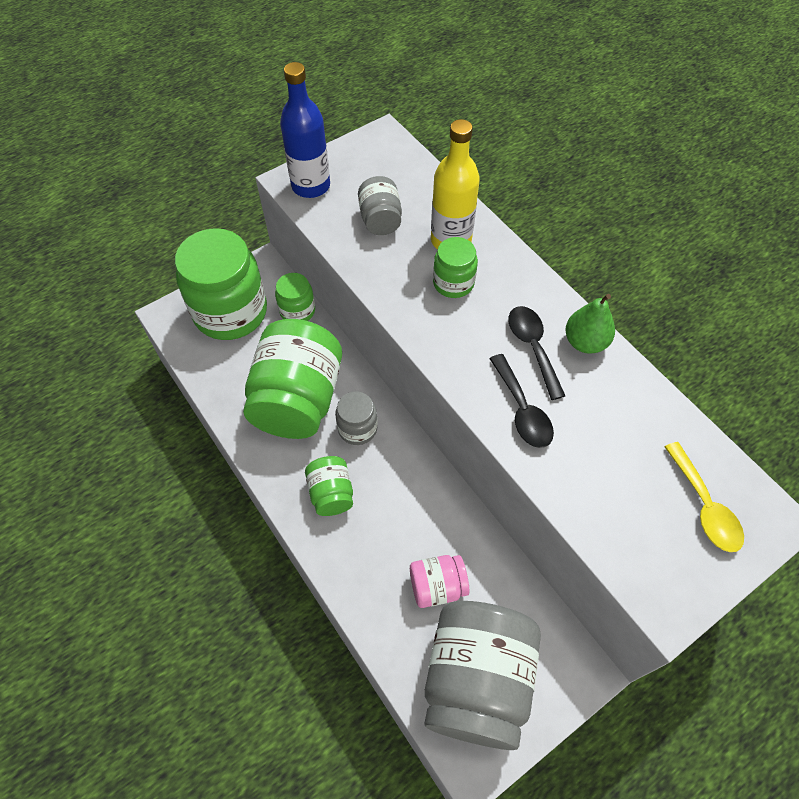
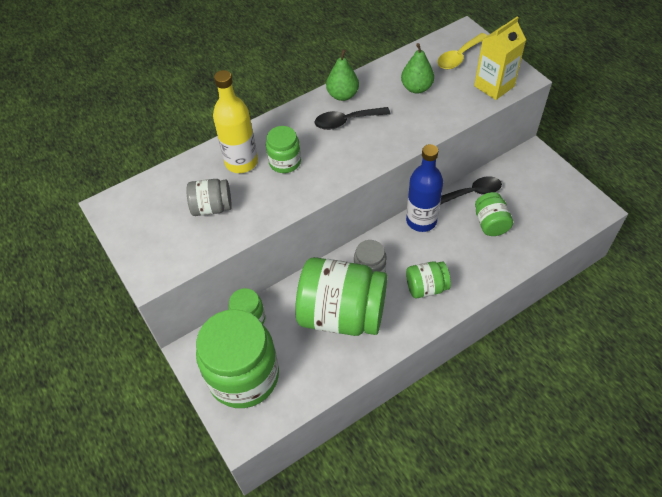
camera: 85 degrees left, 5 degrees down
(311, 186) = (161, 259): blue bottle -> blue bottle (421, 221)
(437, 586) = (490, 223): pink jar -> green jar
(476, 680) = (548, 205): grey jar -> none
(522, 410) = (397, 130): black spoon -> black spoon (471, 193)
(615, 438) = (416, 88): none -> green pear
(639, 556) = (494, 86): none -> yellow carton
(704, 506) = (459, 57): yellow spoon -> yellow spoon turned 150 degrees clockwise

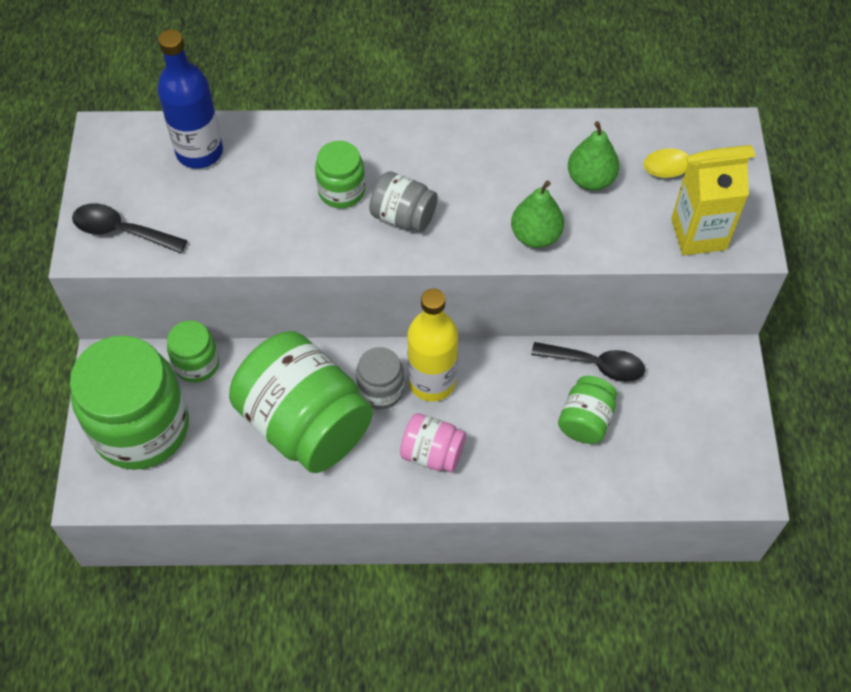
camera: 30 degrees right, 5 degrees up
(212, 207) = (213, 202): grey jar -> grey jar (403, 216)
(241, 162) = (291, 162): yellow bottle -> yellow bottle (432, 382)
(342, 95) = (486, 137): green pear -> green pear (535, 236)
(346, 121) = (461, 177): black spoon -> black spoon (122, 231)
(421, 221) = (498, 363): blue bottle -> blue bottle (199, 152)
(426, 287) = (432, 453): green jar -> pink jar

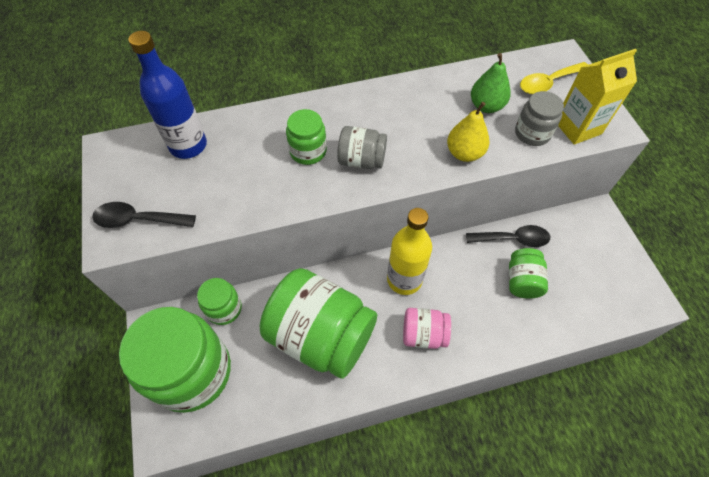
camera: 15 degrees left, 0 degrees up
(381, 390) = (369, 295): grey jar -> grey jar (532, 133)
(535, 236) = (464, 153): green pear -> yellow pear

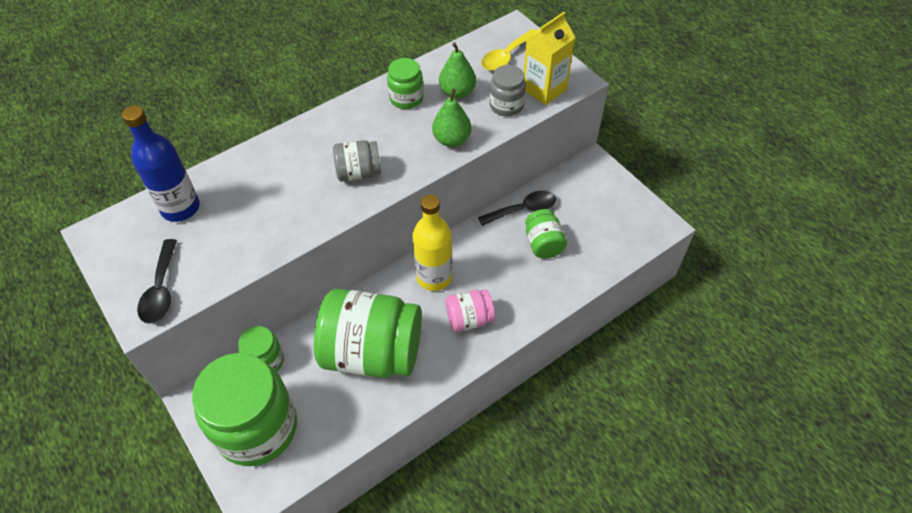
camera: 20 degrees left, 5 degrees down
(138, 220) = (161, 289): black spoon -> black spoon turned 75 degrees counterclockwise
(308, 151) = (304, 179): green jar -> green jar (406, 98)
(464, 153) = (452, 140): yellow pear -> green pear

